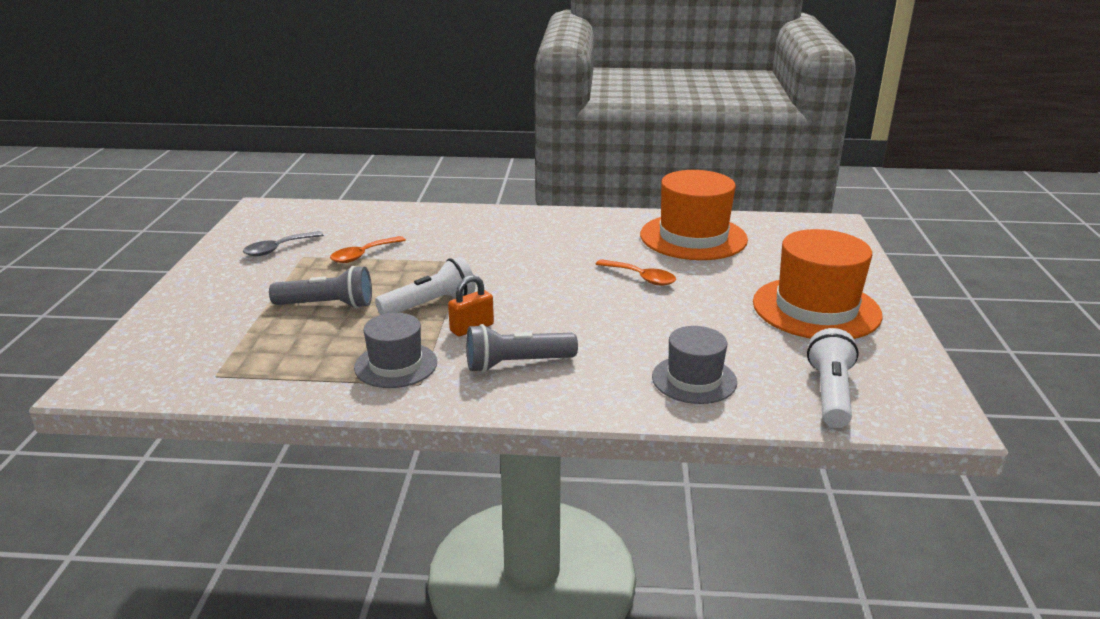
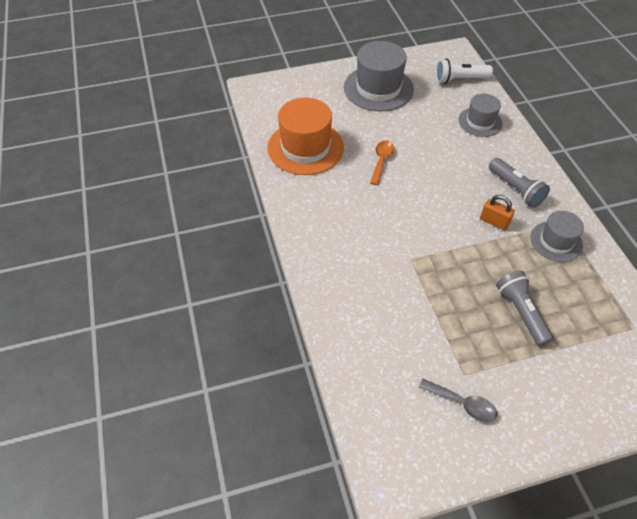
camera: 110 degrees left, 25 degrees up
(363, 255) = (437, 330): orange spoon -> none
(430, 304) = (481, 254): white flashlight -> none
(816, 308) = (378, 88): orange hat -> grey hat

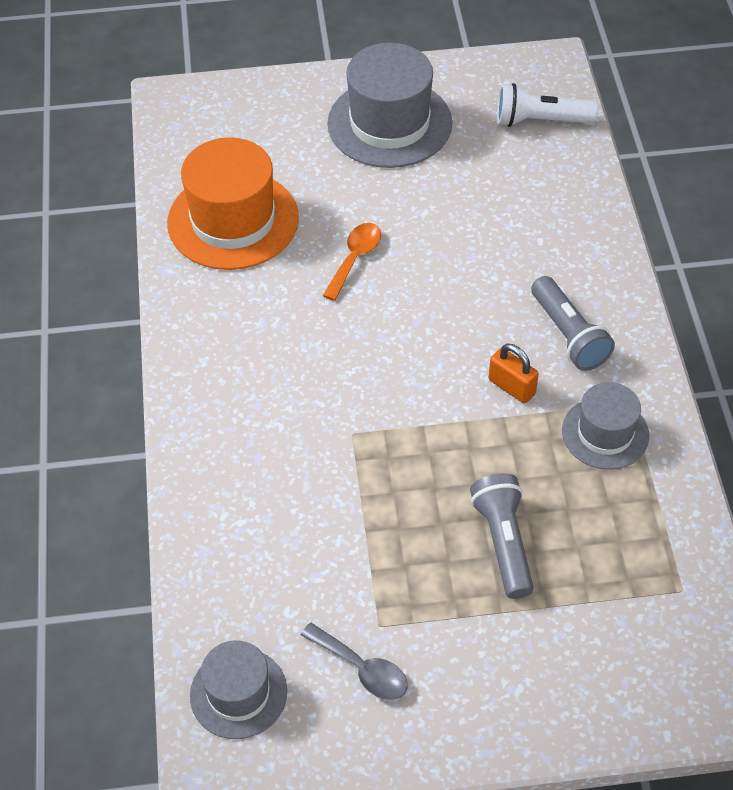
camera: 10 degrees right, 0 degrees up
(480, 122) = (549, 205): grey hat -> grey hat (238, 693)

